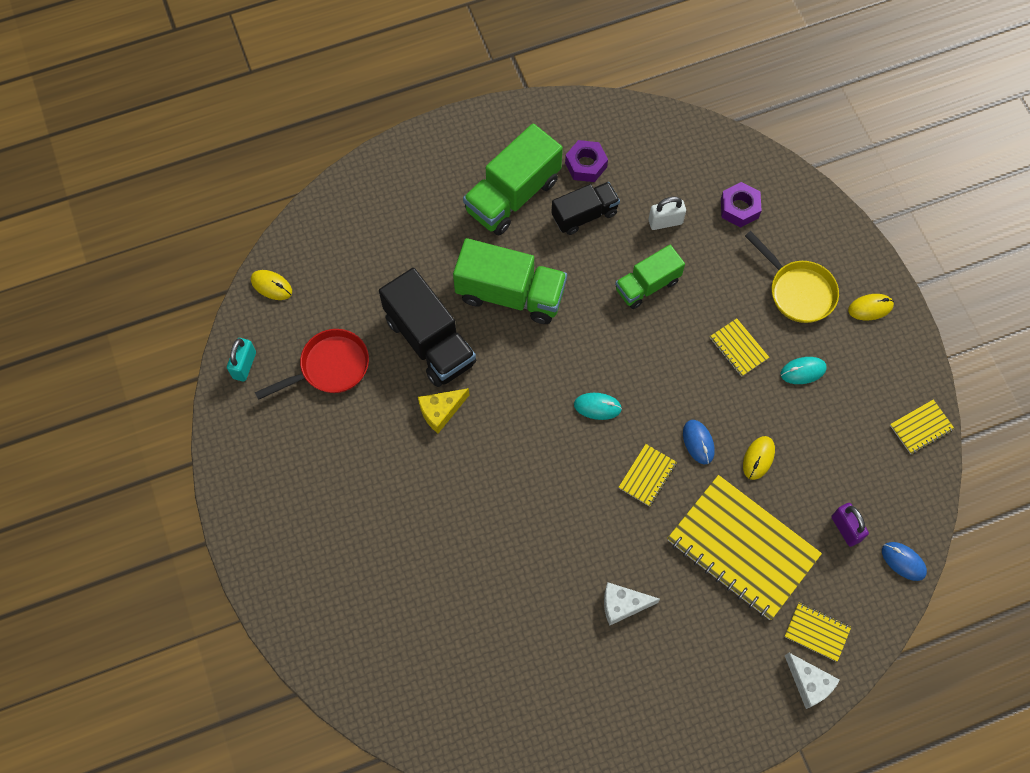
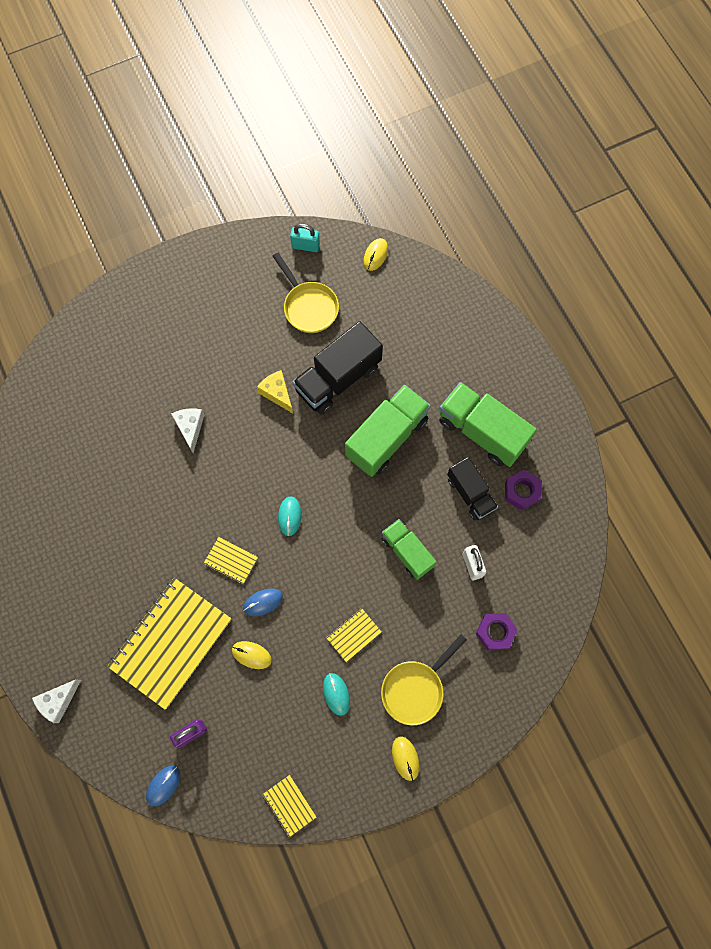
camera: 85 degrees right, 5 degrees up
(329, 367) = (308, 306): red pan -> yellow pan
(510, 294) = (387, 438): green truck -> green truck turned 150 degrees counterclockwise
(623, 605) = (121, 546): white cheese -> white cheese (190, 428)
(817, 632) = (100, 707): yellow notebook -> none

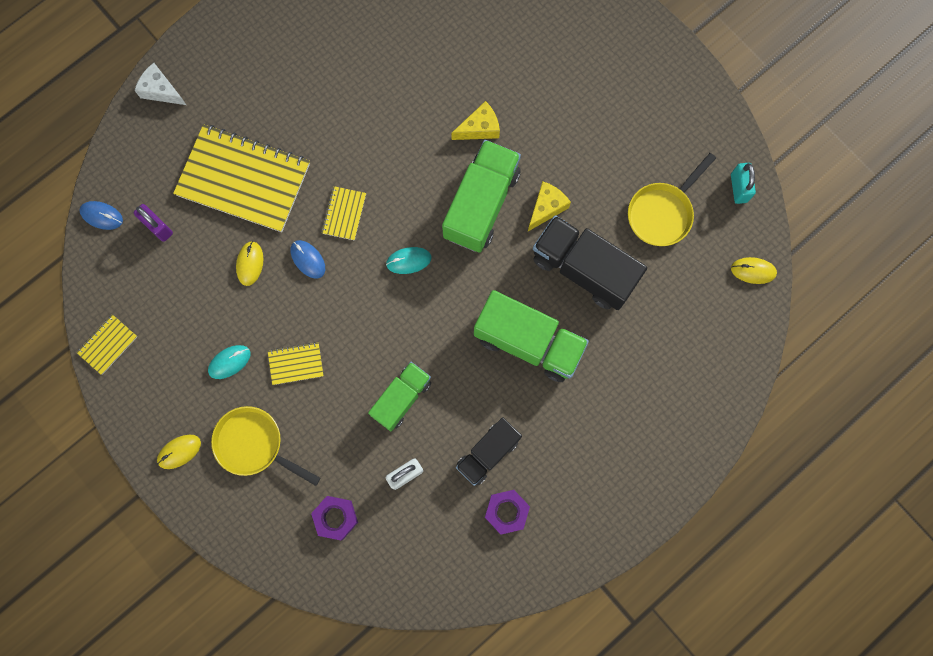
camera: 75 degrees right, 5 degrees up
(190, 428) = (479, 128): white cheese -> yellow cheese
(353, 635) = (296, 364): yellow notebook -> yellow notebook turned 45 degrees counterclockwise
(482, 431) = (567, 449): green truck -> green truck (481, 204)

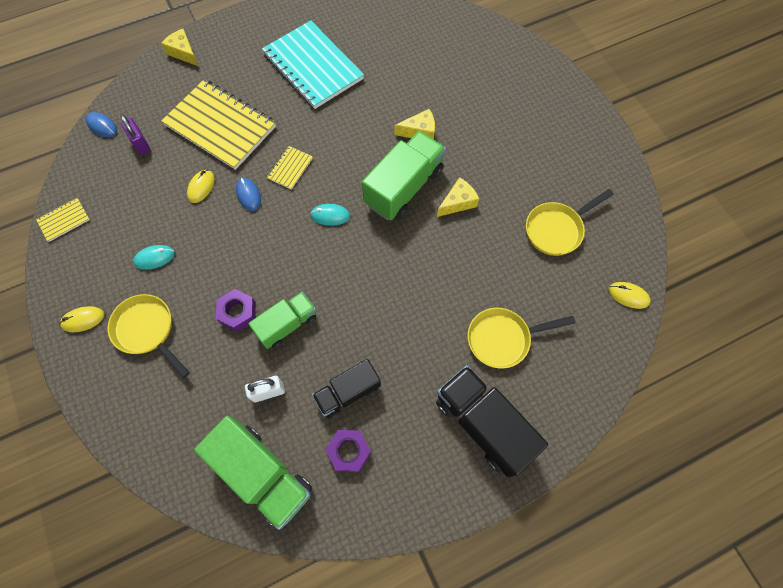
camera: 15 degrees right, 10 degrees down
(161, 90) = (183, 53): white cheese -> yellow cheese
(296, 364) = (208, 273): yellow notebook -> none
(327, 70) = (313, 66): none -> turquoise notebook
(335, 518) = (193, 413): purple nut -> purple nut (238, 312)
(528, 342) = (412, 306): green truck -> green truck (263, 474)
(584, 269) = (477, 258): black truck -> black truck (483, 424)
(632, 353) = (503, 339): none -> yellow pan
(738, 188) = (628, 225): turquoise padlock -> none

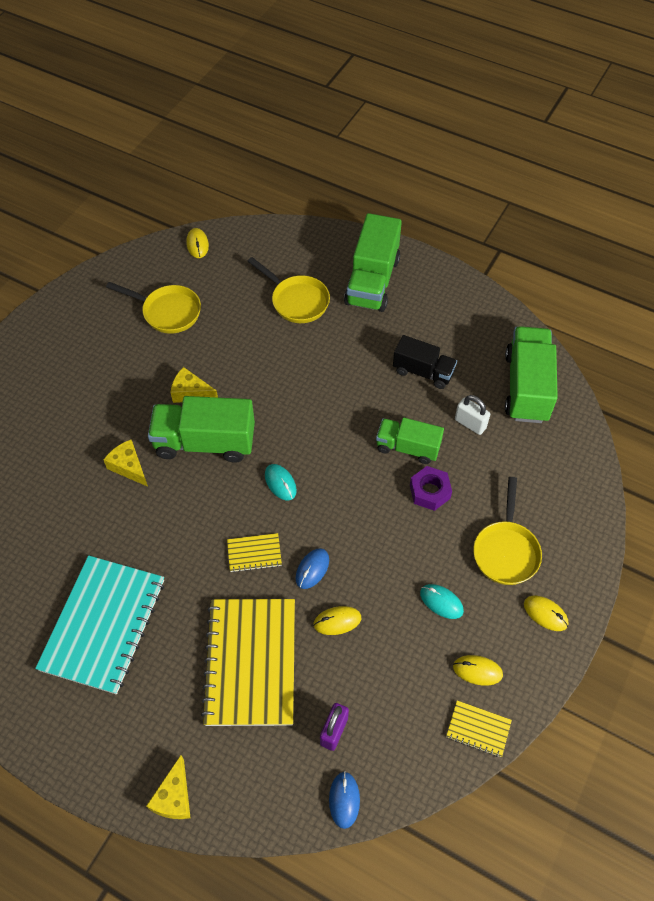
camera: 125 degrees left, 10 degrees down
(94, 246) = (477, 671): none -> yellow mouse
(349, 451) = (463, 346): purple nut -> none
(483, 424) = (372, 281): black truck -> green truck

